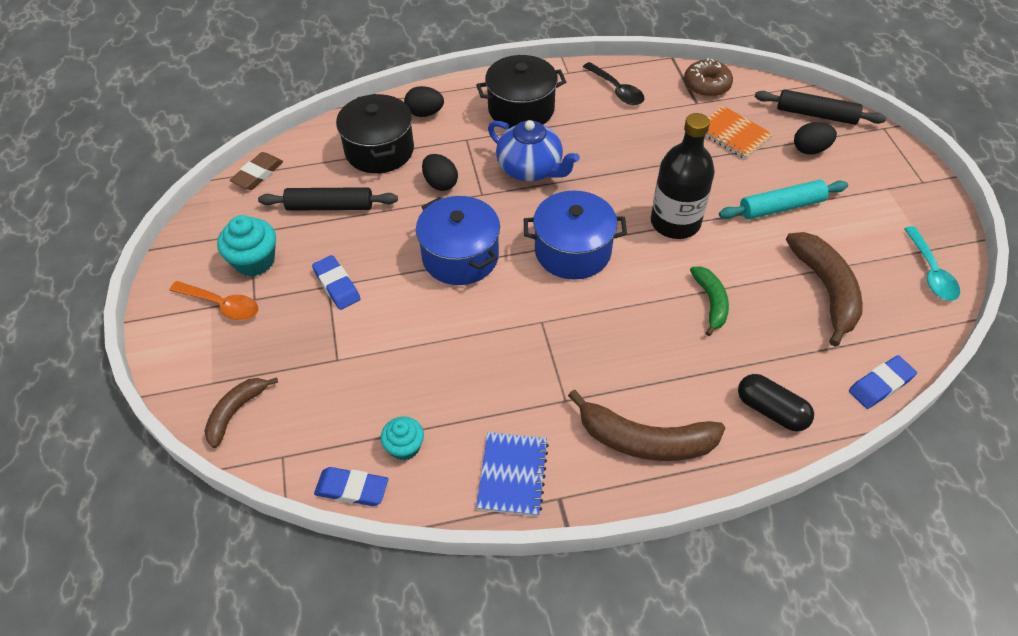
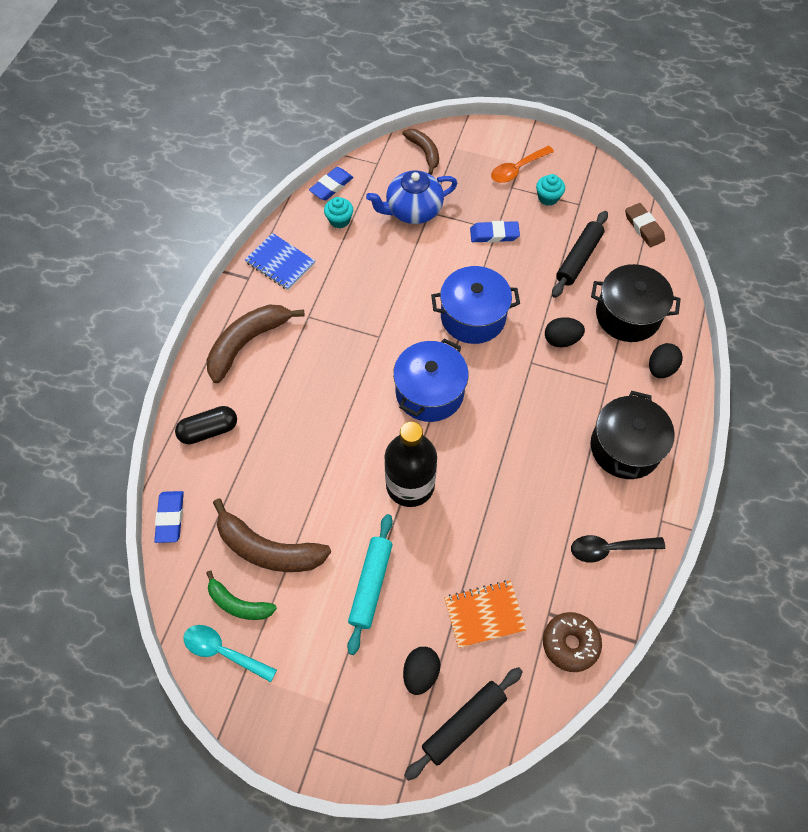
camera: 120 degrees right, 10 degrees up
(254, 261) = (548, 197): turquoise cupcake -> turquoise cupcake, size x0.64
(530, 169) = (540, 412): blue teapot -> blue teapot (413, 210)
(710, 302) = (317, 455): green banana -> green banana (238, 604)

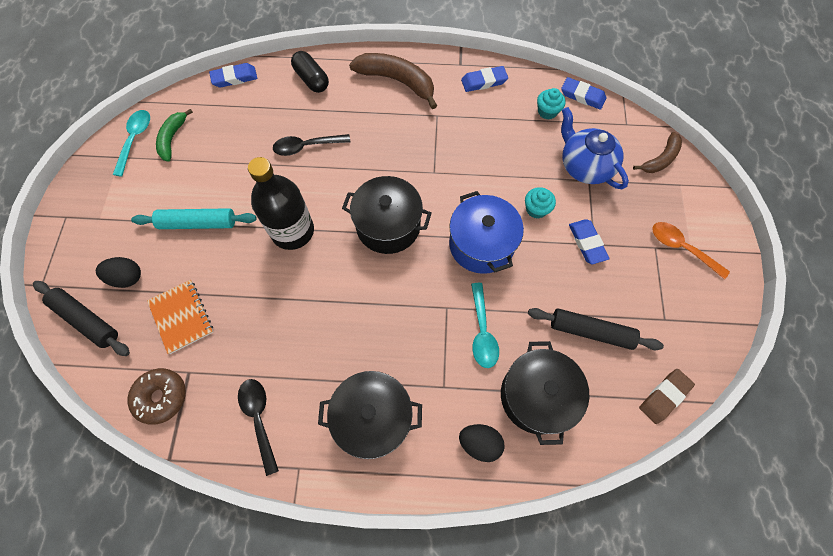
camera: 75 degrees right, 5 degrees up
(268, 549) = (219, 145): brown banana -> none
(280, 263) = (484, 81): blue notebook -> blue eraser
(304, 453) = (306, 147): none -> black spoon
(429, 392) = (388, 225): blue pot -> black pot
(548, 197) = (658, 286): turquoise cupcake -> turquoise cupcake (536, 209)
(561, 340) = (482, 332): black egg -> turquoise spoon

